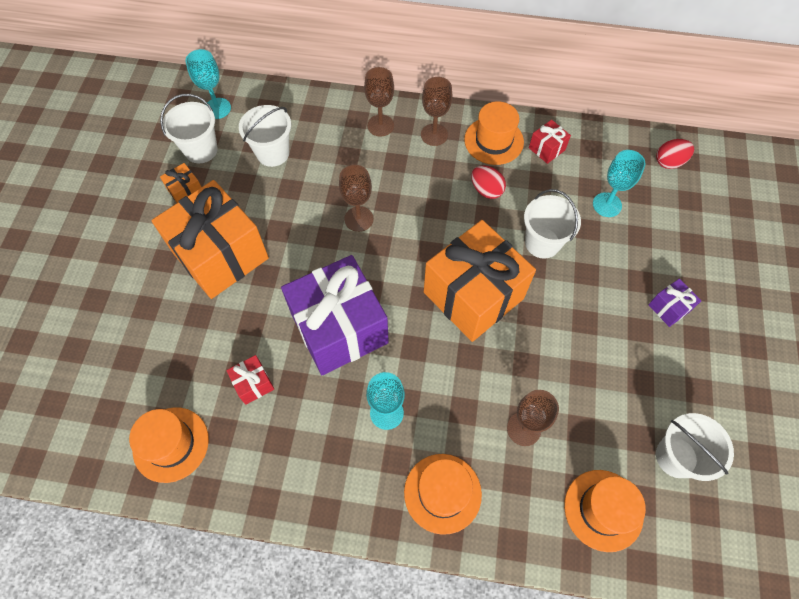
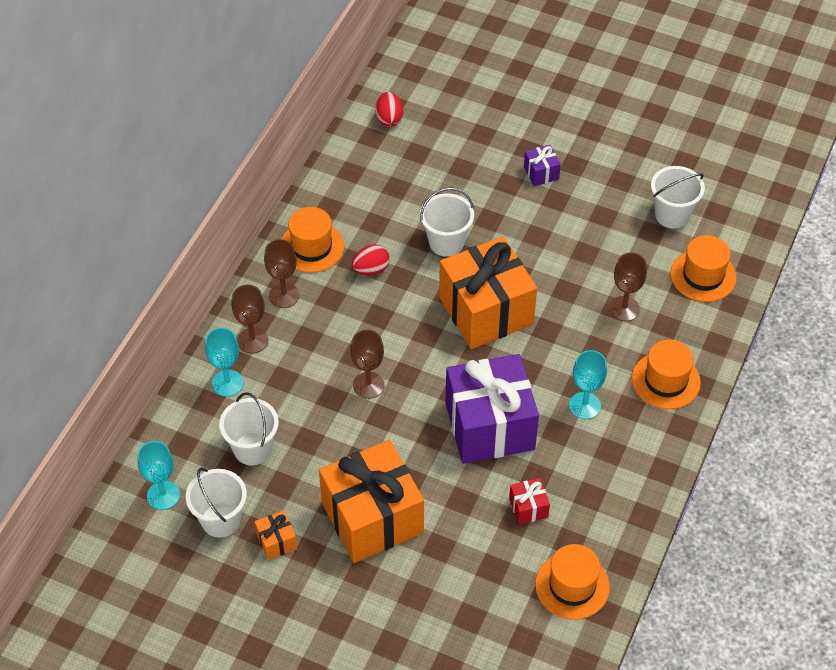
camera: 75 degrees left, 10 degrees down
(546, 149) = (338, 207): red gift -> none
(607, 205) = (421, 181): turquoise goblet -> turquoise goblet (227, 383)

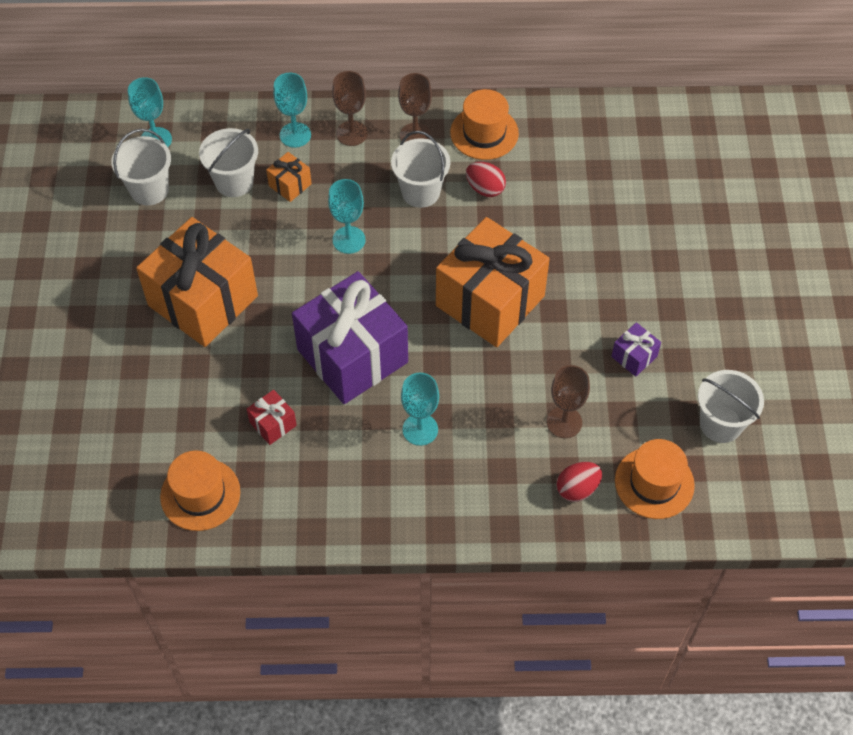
camera: 65 degrees right, 5 degrees up
(276, 542) = (145, 239): orange gift -> orange gift (290, 185)
(368, 385) = (349, 240): brown goblet -> turquoise goblet
(389, 118) = (682, 129): red egg -> red egg (577, 489)
(446, 242) = (555, 236): white bucket -> white bucket (420, 192)
(541, 173) = (698, 283): purple gift -> purple gift (634, 356)
(666, 380) = (492, 494): orange hat -> none

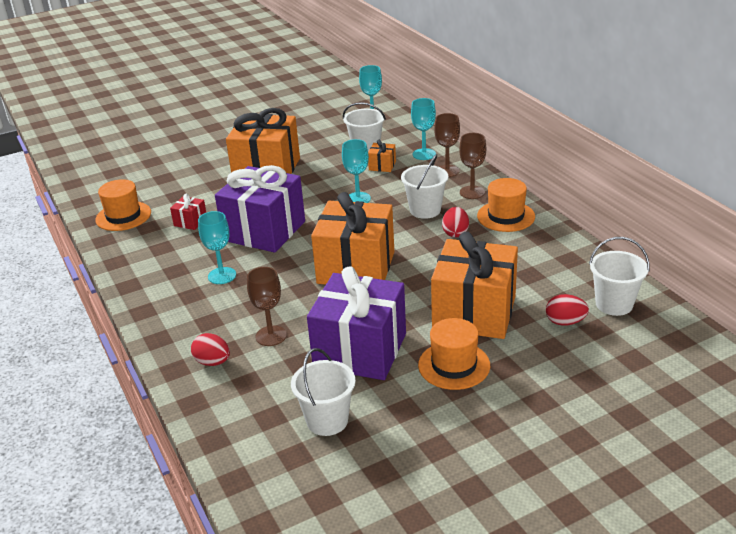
camera: 65 degrees right, 25 degrees down
(149, 190) = (334, 128): white bucket -> white bucket (614, 304)
(631, 241) = (474, 312): none -> orange gift
(634, 356) = (360, 350): purple gift -> purple gift, size x2.44
(654, 483) = (242, 401): orange hat -> orange hat (454, 365)
(687, 184) = (565, 322): none -> red egg

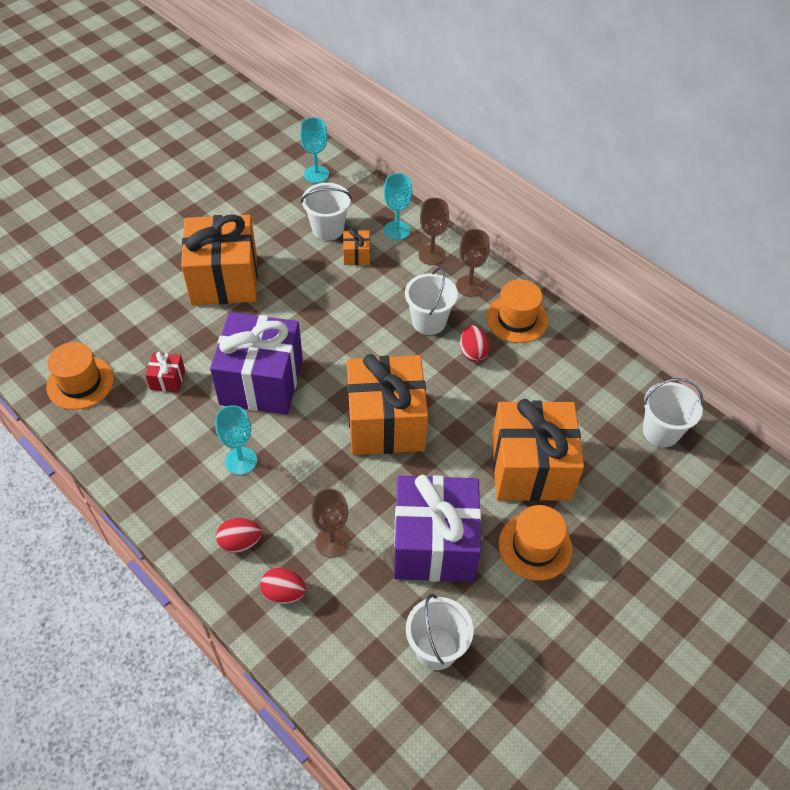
camera: 20 degrees left, 20 degrees up
(358, 199) = (348, 313): turquoise goblet -> none
(565, 322) = (622, 465): red egg -> red egg (240, 542)

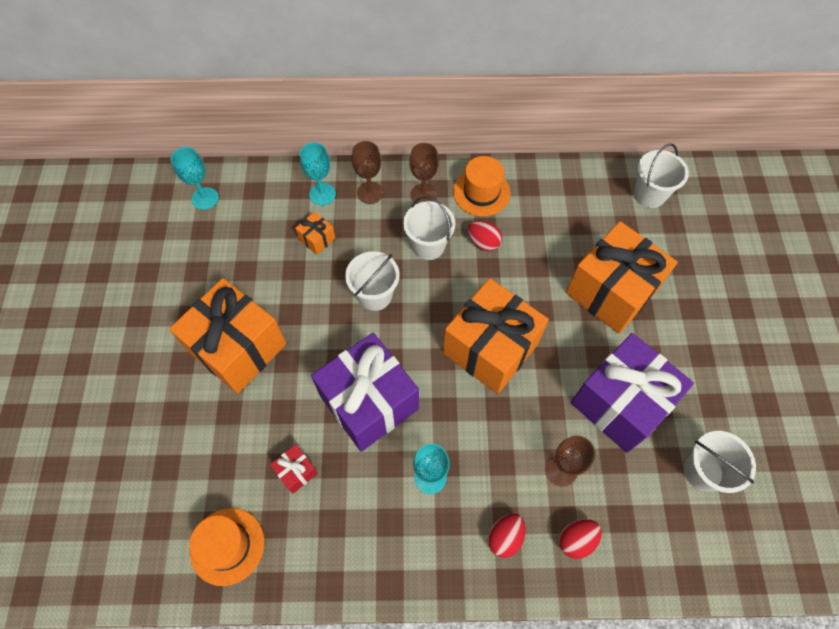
camera: 45 degrees left, 10 degrees up
(328, 229) = (269, 236): white bucket -> white bucket (375, 295)
(535, 546) = (673, 342): orange hat -> none

